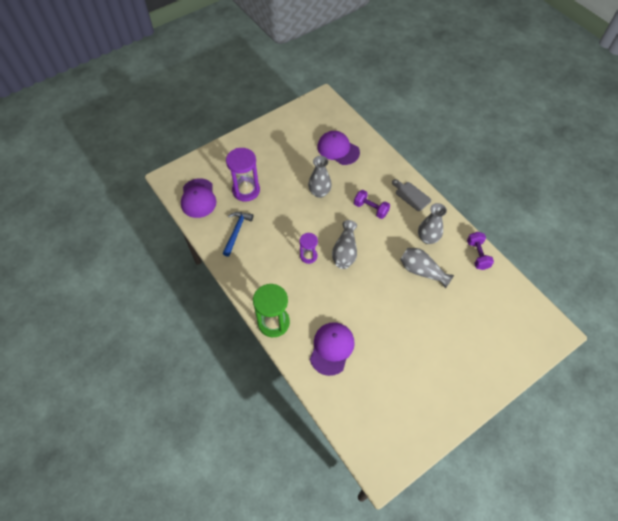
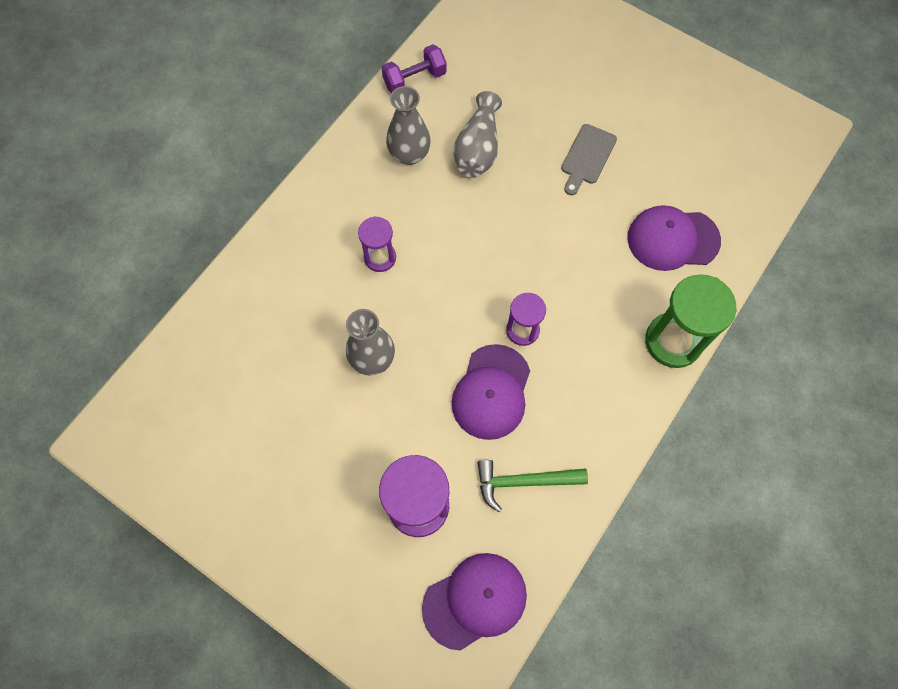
camera: 110 degrees left, 10 degrees up
(236, 231) = (524, 482): blue hammer -> green hammer
(338, 149) = (249, 359): purple cap -> purple cap (491, 392)
(345, 252) = (489, 273): grey vase -> none
(370, 209) = (380, 257): purple dumbbell -> purple hourglass
(411, 195) = (324, 200): grey cutting board -> grey cutting board (587, 157)

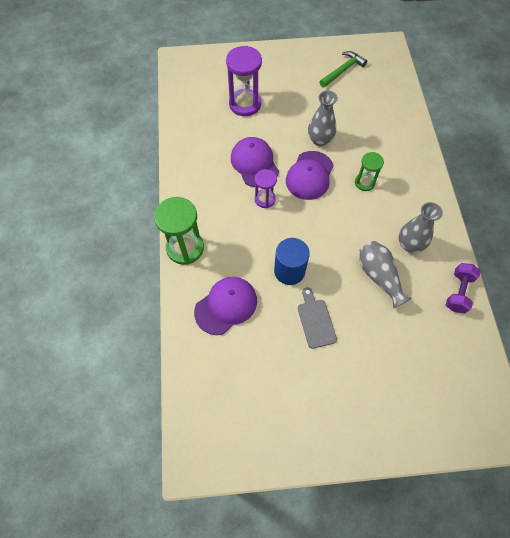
camera: 140 degrees right, 5 degrees down
(380, 257) = (364, 182): purple hourglass -> green hourglass
(475, 600) = (193, 91): purple cap -> purple cap (309, 175)
(524, 482) = (208, 140): green hammer -> green hammer (342, 70)
(570, 224) = (289, 271): none -> blue cylinder

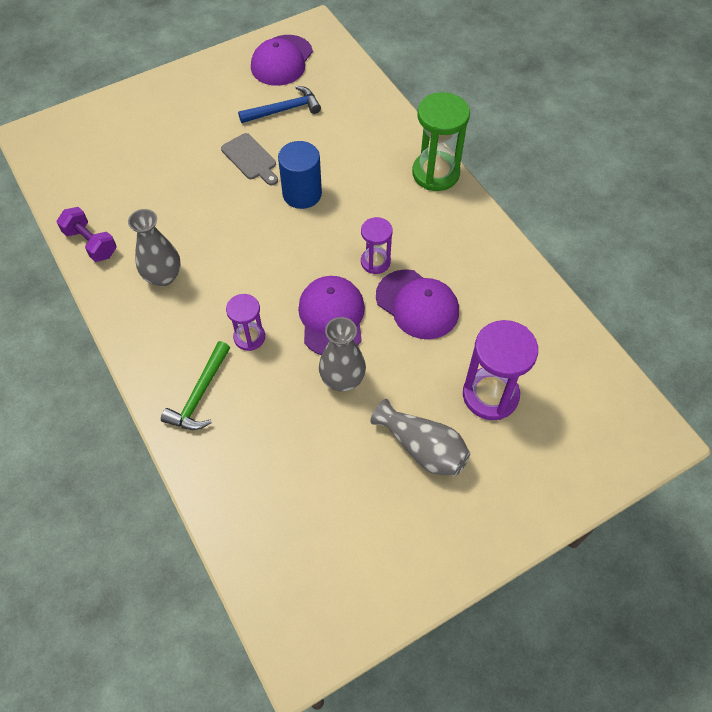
camera: 155 degrees right, 5 degrees down
(226, 306) = (354, 138): purple cap -> purple cap (282, 61)
(268, 362) = (284, 110): none -> blue hammer
(342, 70) = (364, 541): green hammer -> green hammer (200, 394)
(364, 182) = (249, 337): green hourglass -> purple hourglass
(379, 276) = (192, 226): grey vase -> grey vase (422, 448)
(458, 292) = (91, 243): purple dumbbell -> purple dumbbell turned 45 degrees counterclockwise

